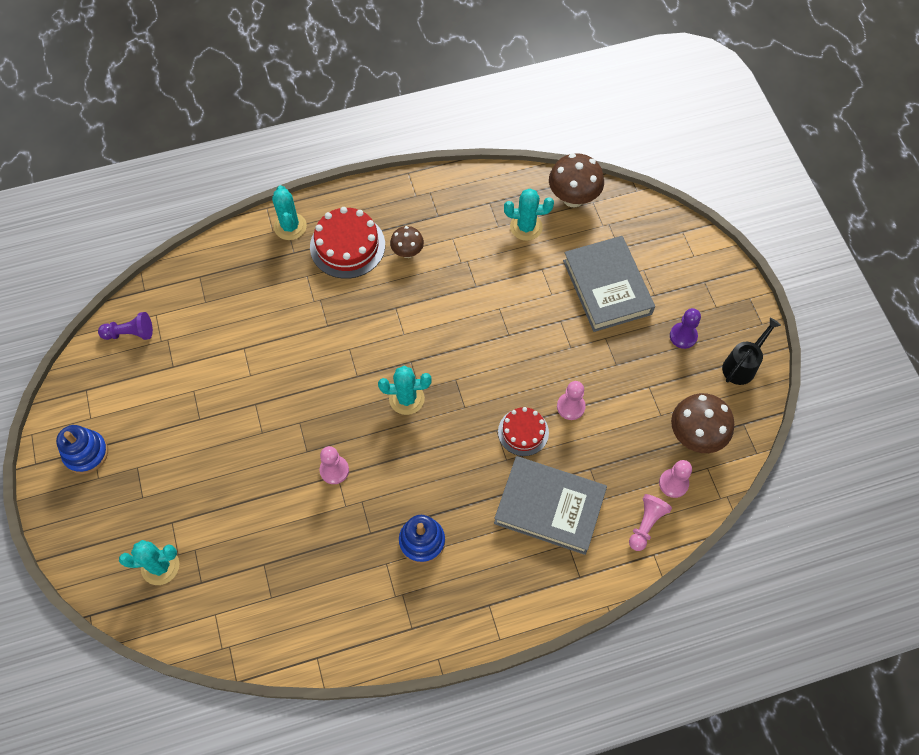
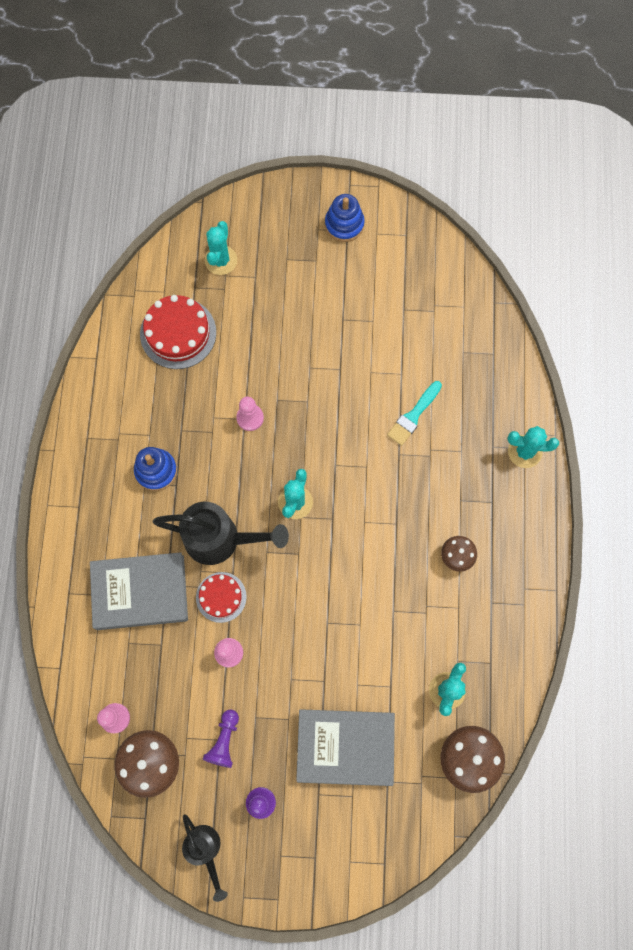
camera: 110 degrees right, 10 degrees up
(130, 333) = (451, 281): purple pawn -> purple pawn (224, 741)
(284, 324) = (413, 416): none -> turquoise brush
(347, 246) = (483, 500): red cake -> red cake (178, 333)
(468, 453) = (220, 539): none -> black watering can
(549, 507) = (140, 592): grey book -> grey book turned 45 degrees clockwise
(646, 524) = (88, 674): pink pawn -> none

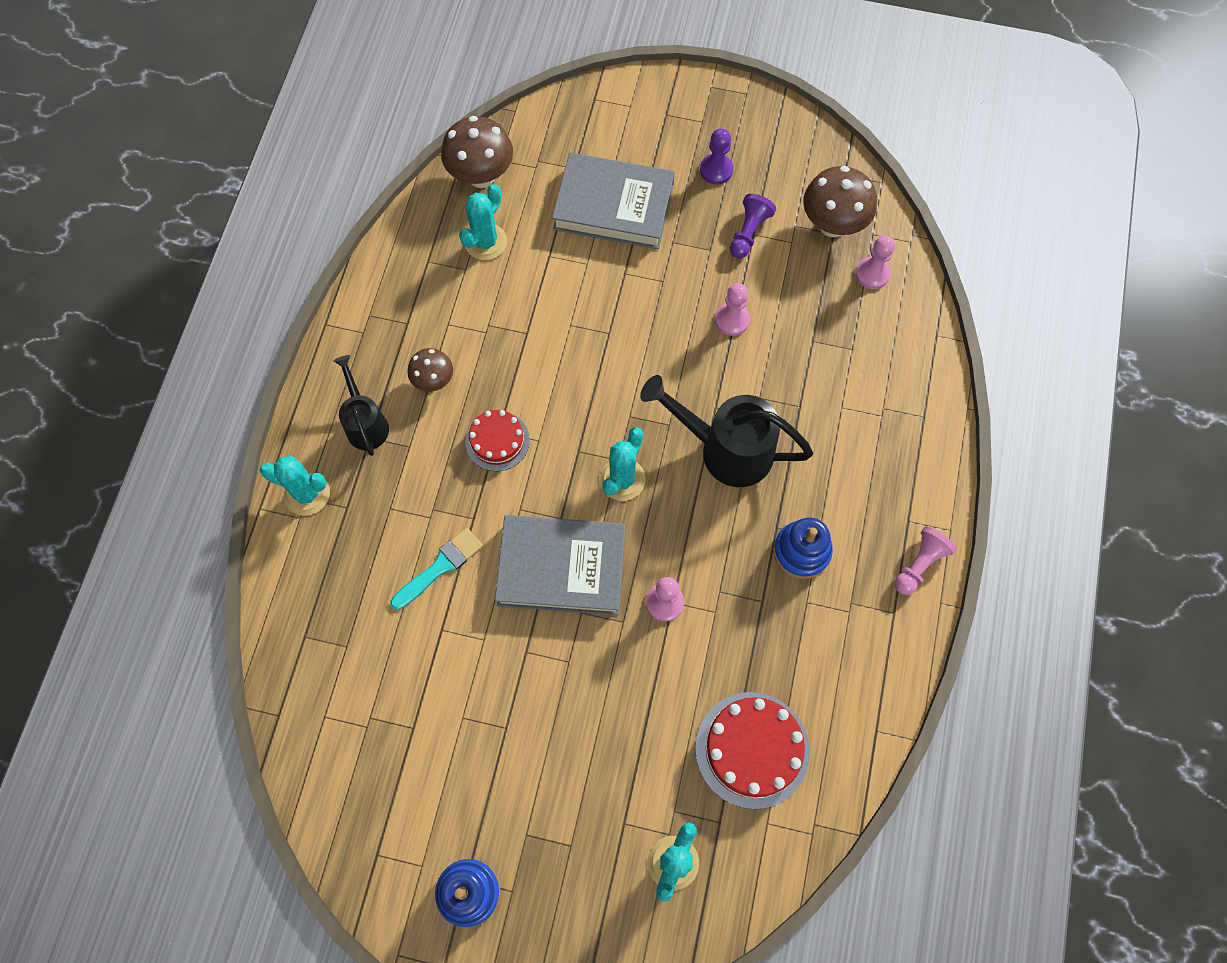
camera: 170 degrees left, 5 degrees down
(69, 475) = (919, 564): none -> pink pawn
(140, 592) = (833, 403): grey book -> grey book (561, 568)
(205, 849) = (781, 138): black watering can -> black watering can (365, 423)
(221, 597) = (733, 382): red cake -> red cake (497, 441)

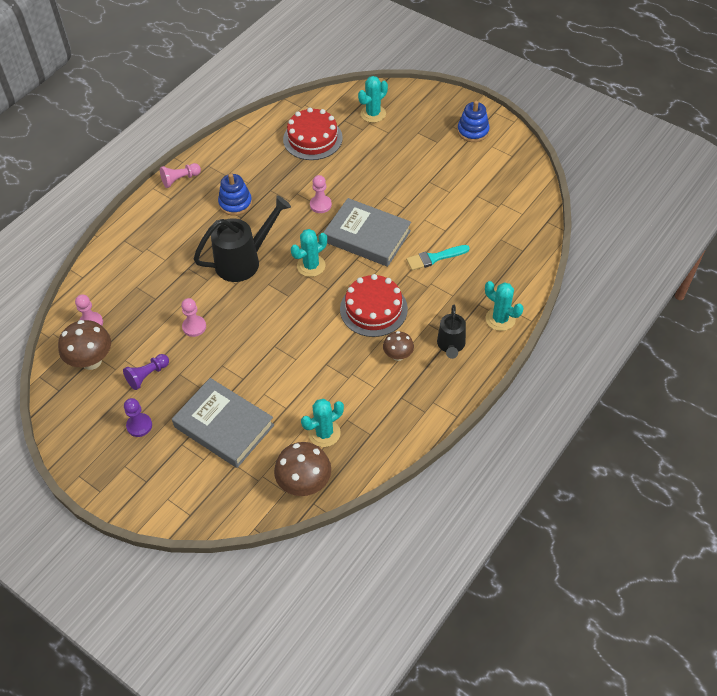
camera: 155 degrees left, 15 degrees down
(497, 441) = (373, 309): red cake -> red cake, size x1.62
(726, 449) = (244, 261): black watering can -> black watering can turned 75 degrees counterclockwise

